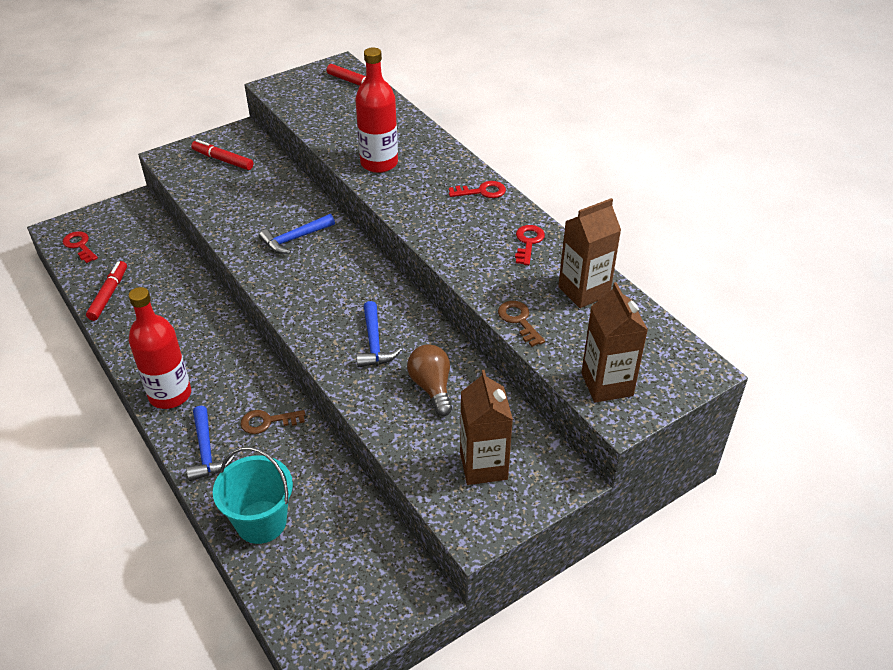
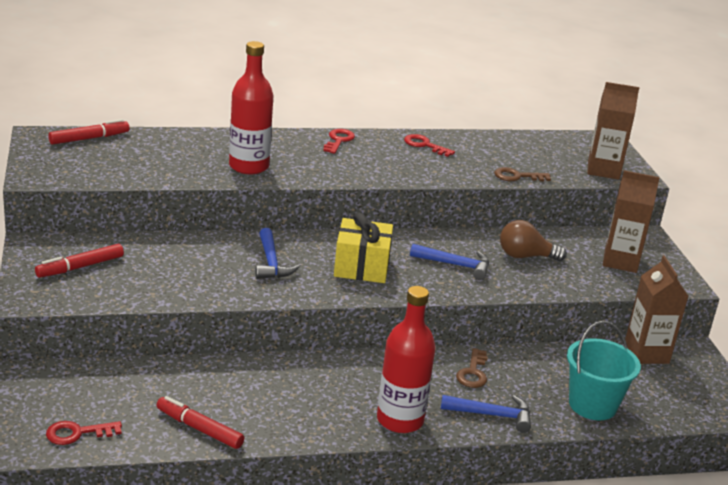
camera: 70 degrees left, 15 degrees down
(325, 288) = (361, 267): none -> yellow gift
(583, 291) = (499, 146): brown carton -> brown carton (646, 353)

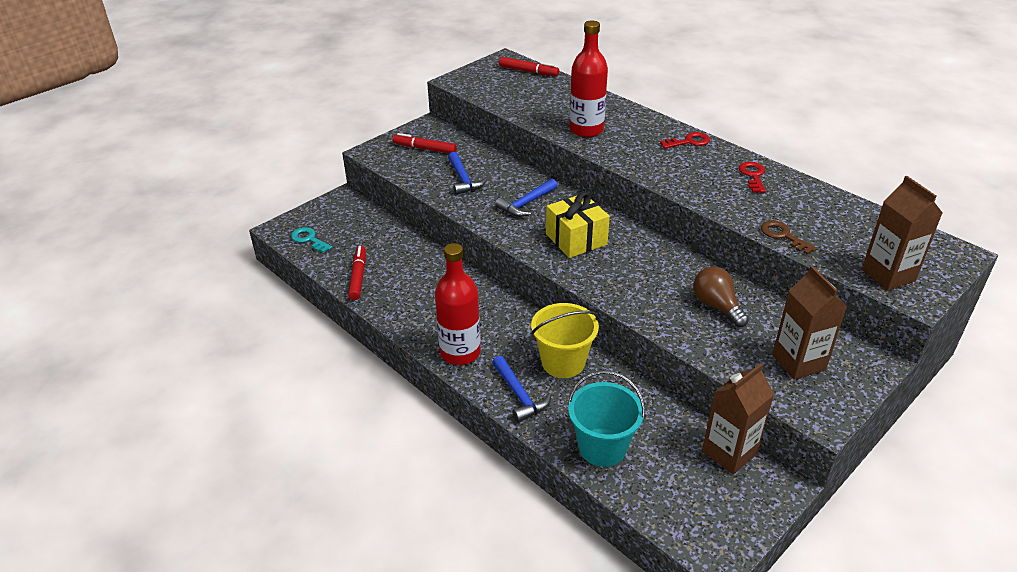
camera: 60 degrees right, 10 degrees up
(77, 433) = (309, 239): red key -> turquoise key
(455, 265) = (645, 278): blue hammer -> blue hammer (463, 180)
(473, 373) = (563, 362): brown key -> yellow bucket

